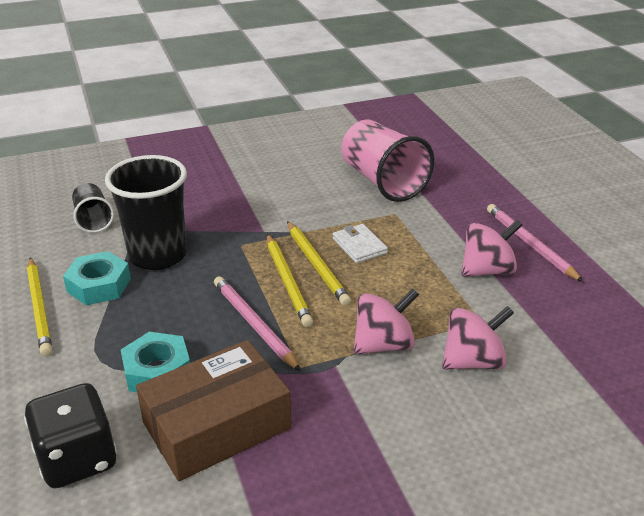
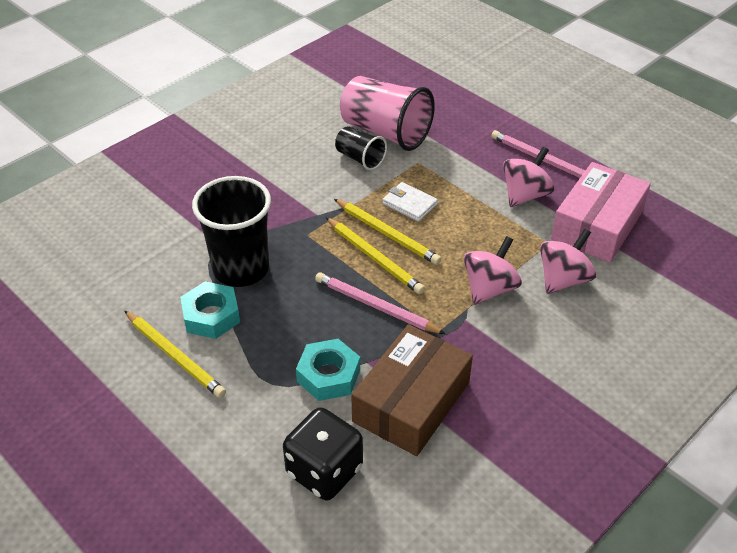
camera: 25 degrees left, 10 degrees up
(93, 220) = (148, 252): black cup -> black cup (360, 158)
(550, 320) = (597, 225): none -> pink box

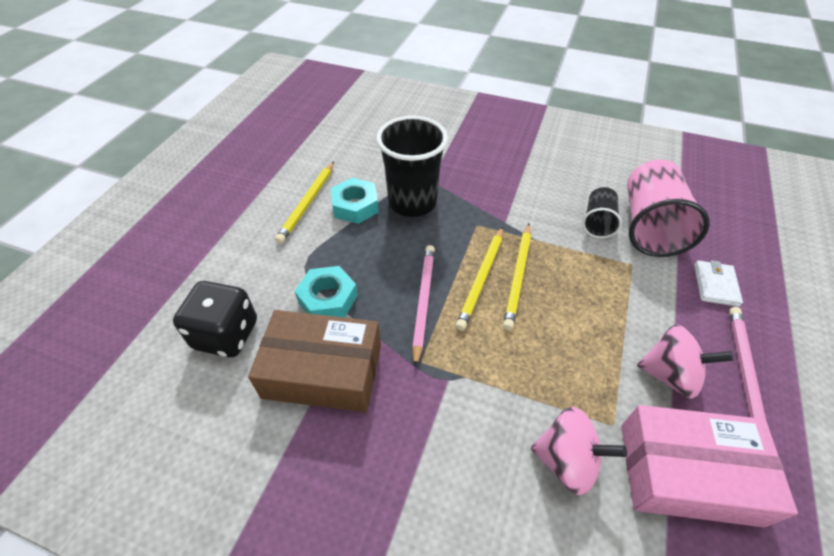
camera: 65 degrees right, 5 degrees up
(409, 204) = (570, 279): white wallet -> white wallet (715, 285)
(489, 288) = (503, 387): pink spinning top -> none

